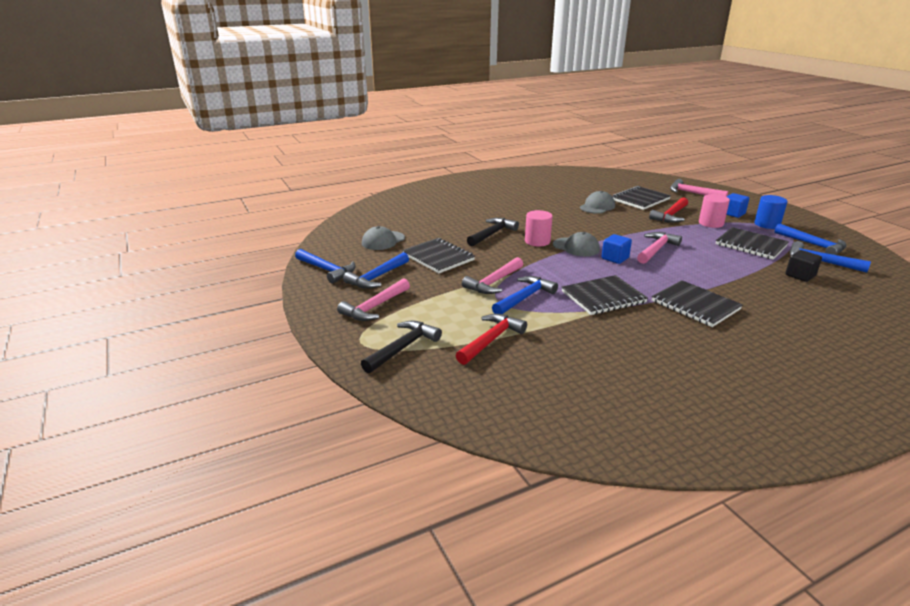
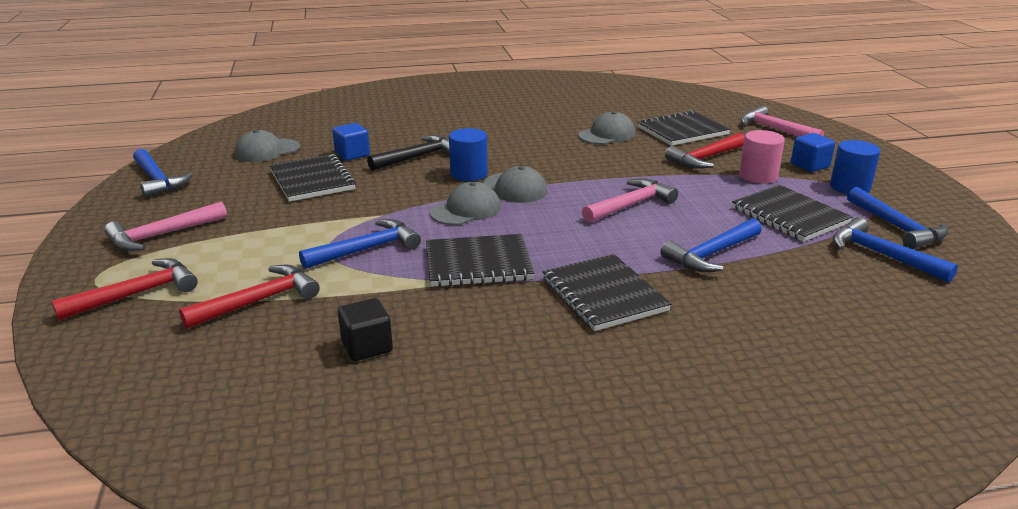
camera: 15 degrees right, 0 degrees up
(377, 277) = (208, 197): blue hammer -> blue hammer (712, 254)
(402, 348) = (136, 294): black hammer -> red hammer
(494, 282) = (349, 223): pink hammer -> none
(537, 241) = (469, 174): pink cylinder -> blue cylinder
(560, 265) = (466, 210): none -> grey cap
(615, 258) = (554, 210): blue cube -> blue cube (352, 154)
(800, 275) = (824, 272): black cube -> black cube (367, 346)

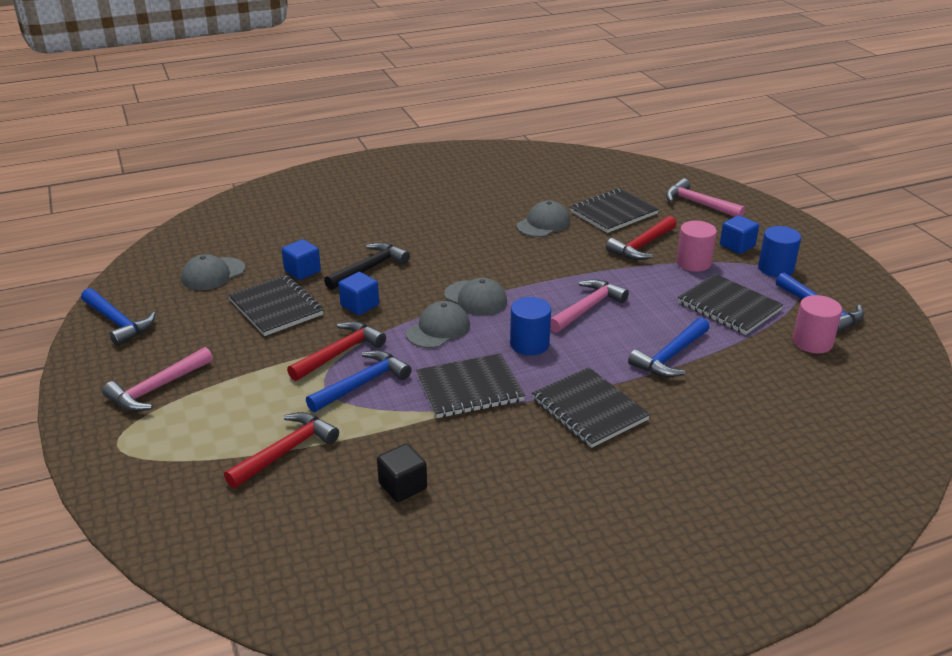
camera: 10 degrees left, 5 degrees up
(136, 294) = (167, 457): red hammer -> red hammer (339, 353)
(395, 185) = (360, 305): none -> blue cube
(469, 174) = (426, 285): blue cylinder -> blue cylinder (529, 344)
(882, 255) = (812, 342): blue hammer -> pink cylinder

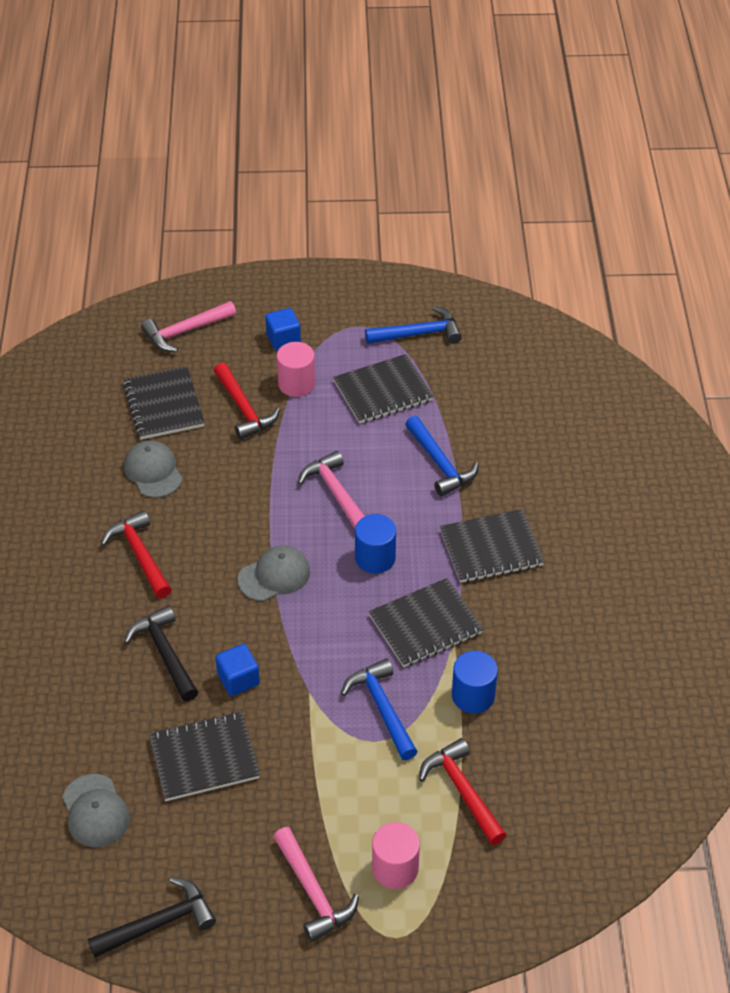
camera: 70 degrees left, 15 degrees up
(118, 322) = (158, 923): blue hammer -> black hammer
(302, 271) = (137, 718): blue cube -> none
(339, 353) = (321, 716): red hammer -> red hammer (140, 555)
(403, 486) = (543, 711): black cube -> none
(438, 329) = (316, 622): grey cap -> none
(470, 388) = (425, 625): black notebook -> black notebook turned 60 degrees clockwise
(775, 268) = (337, 331): blue cylinder -> blue cylinder (473, 695)
(812, 342) = (461, 362): pink cylinder -> pink cylinder (395, 868)

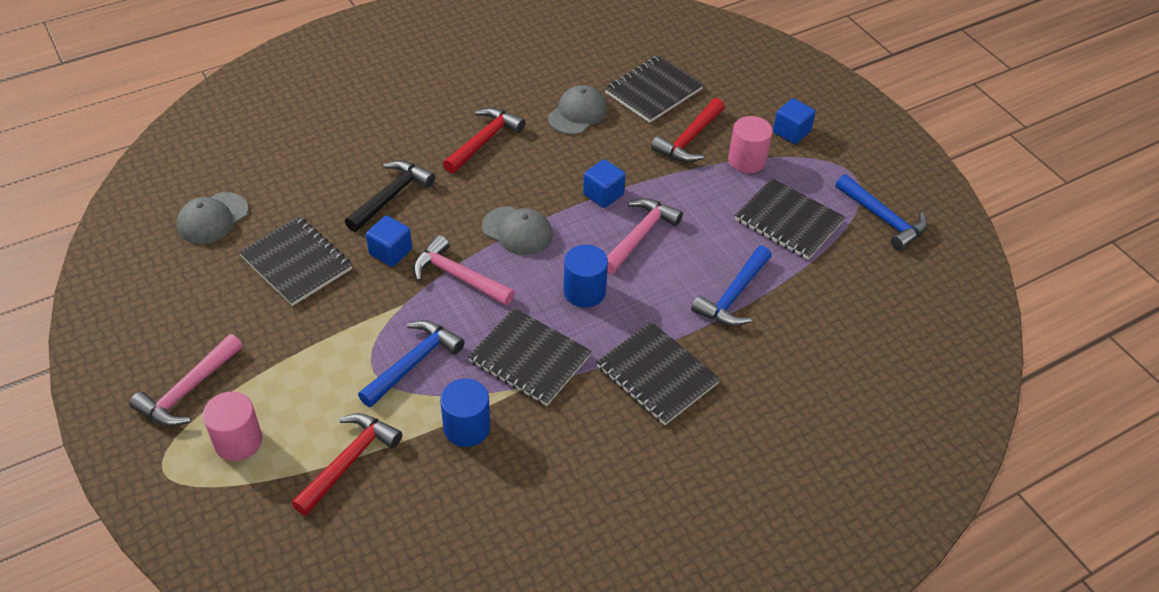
camera: 60 degrees right, 0 degrees up
(158, 923) = (119, 300): black hammer -> none
(185, 331) = (745, 71): pink hammer -> pink hammer (458, 277)
(270, 497) = (603, 194): none -> blue cube

